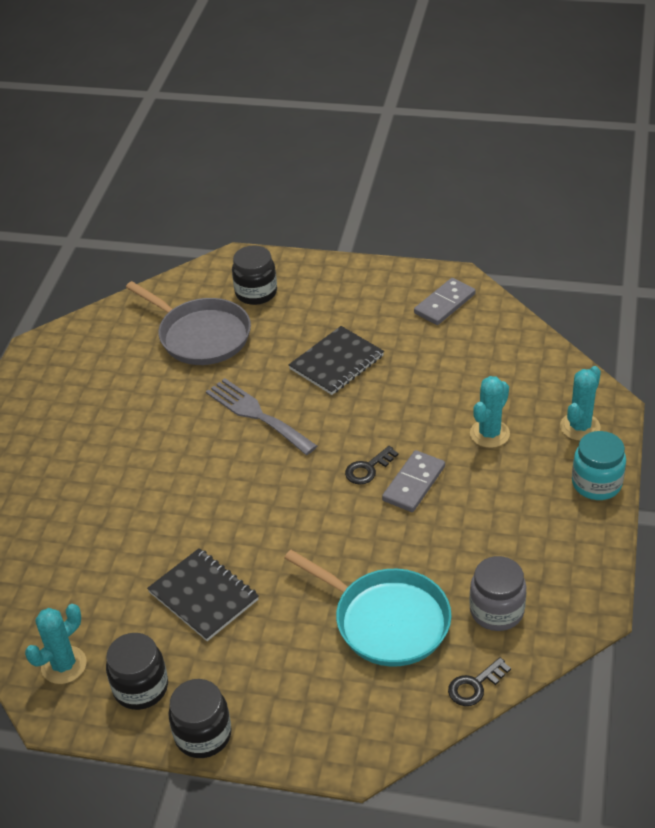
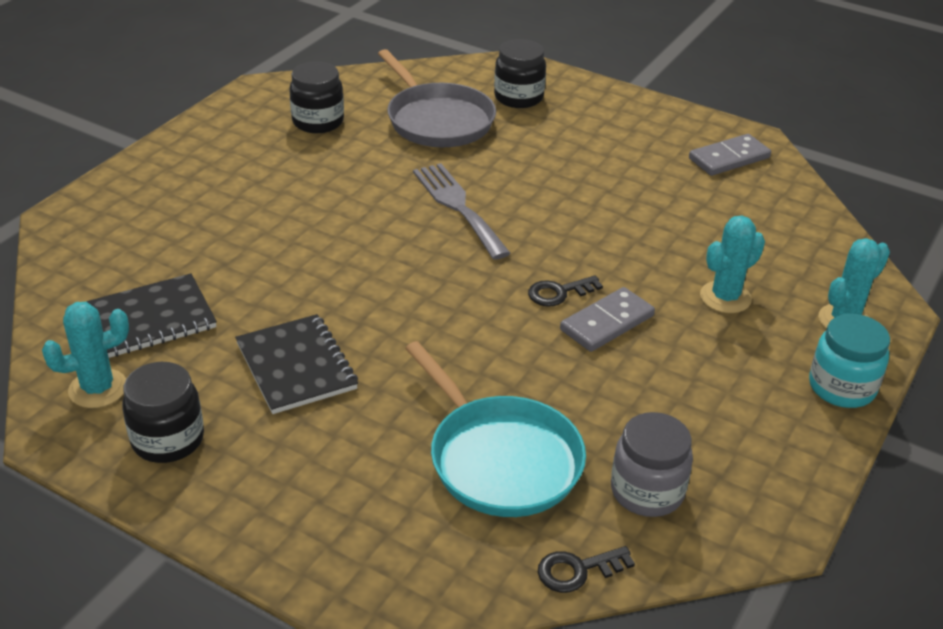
camera: 15 degrees right, 5 degrees down
(203, 735) = (208, 515): black jar -> black jar (318, 122)
(337, 362) = (575, 181): black notebook -> black notebook (151, 319)

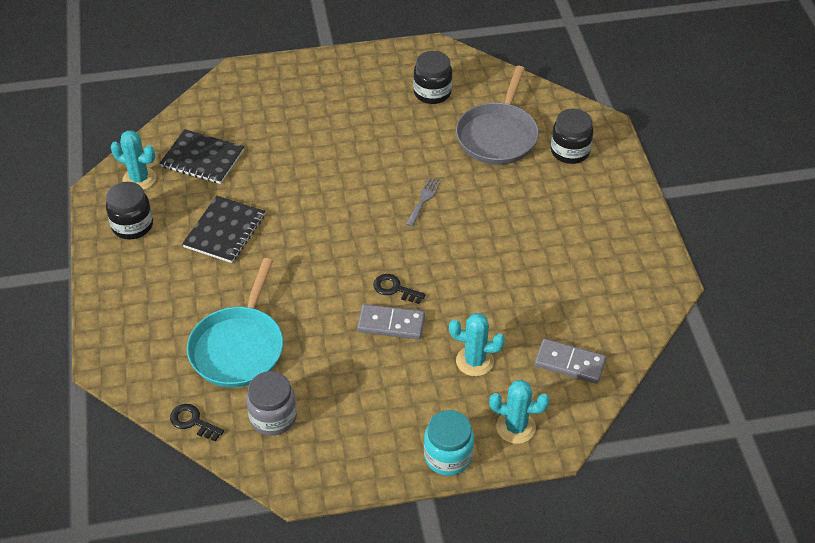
camera: 50 degrees right, 10 degrees up
(458, 206) = (423, 200): grey fork -> grey fork, size x0.56
(729, 158) = (629, 284): grey domino -> grey domino (569, 363)

